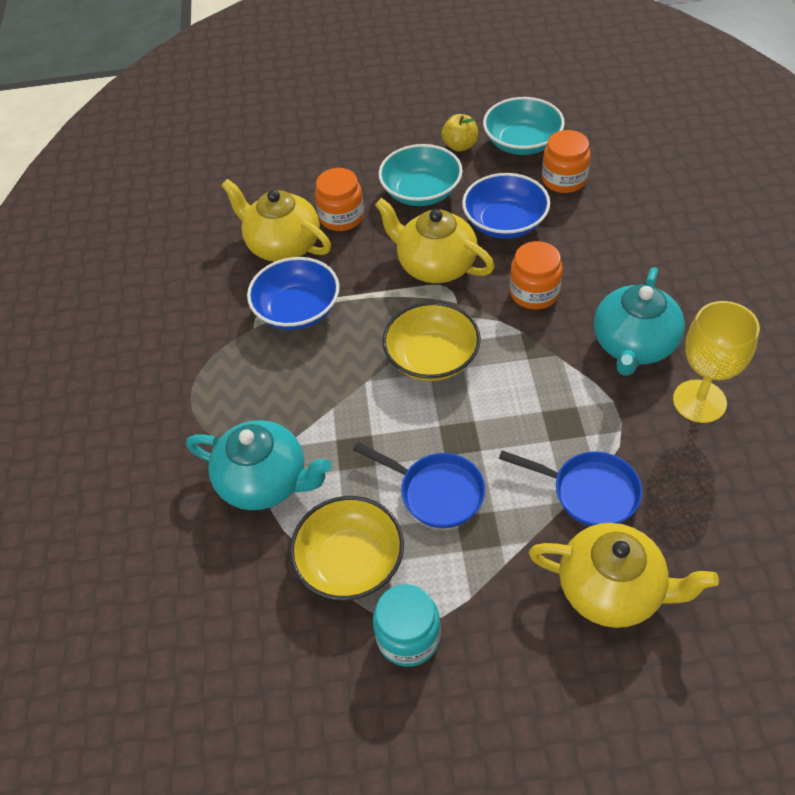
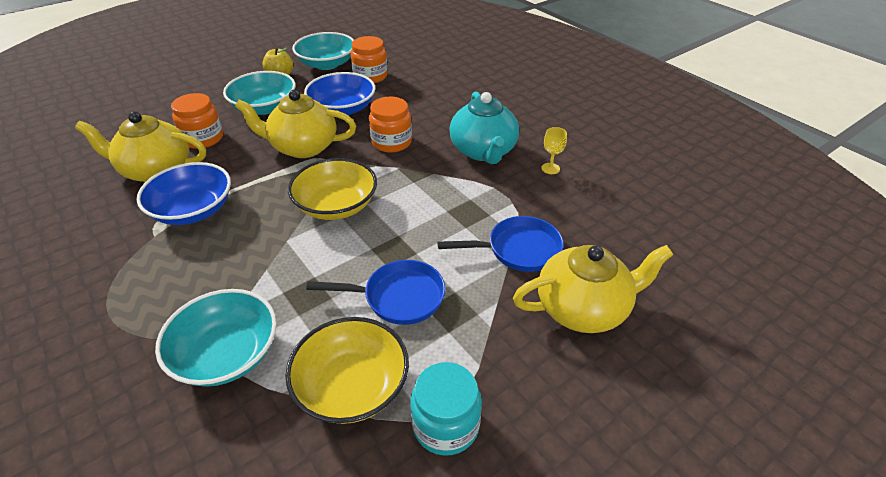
camera: 35 degrees left, 10 degrees down
(265, 481) = (227, 354): turquoise teapot -> turquoise bowl
(699, 401) = (550, 168): yellow goblet -> yellow goblet, size x0.45

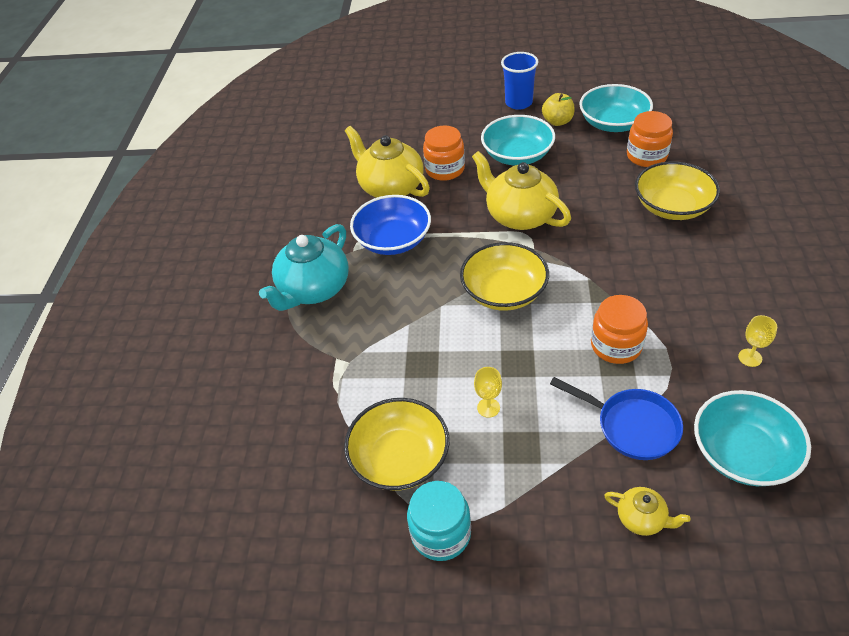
camera: 45 degrees right, 5 degrees up
(227, 354) = (338, 379): turquoise bowl -> turquoise bowl (743, 453)
(235, 73) = (518, 103): none -> blue cup
(342, 109) = (587, 186): blue bowl -> none
(391, 142) = (605, 247): orange jar -> orange jar (616, 345)
(398, 297) = (488, 407): blue pan -> yellow goblet
(416, 100) = (672, 206): none -> yellow bowl
(483, 151) = (692, 301): turquoise teapot -> turquoise teapot (313, 289)
(583, 308) = (642, 518): yellow teapot -> yellow teapot, size x0.49

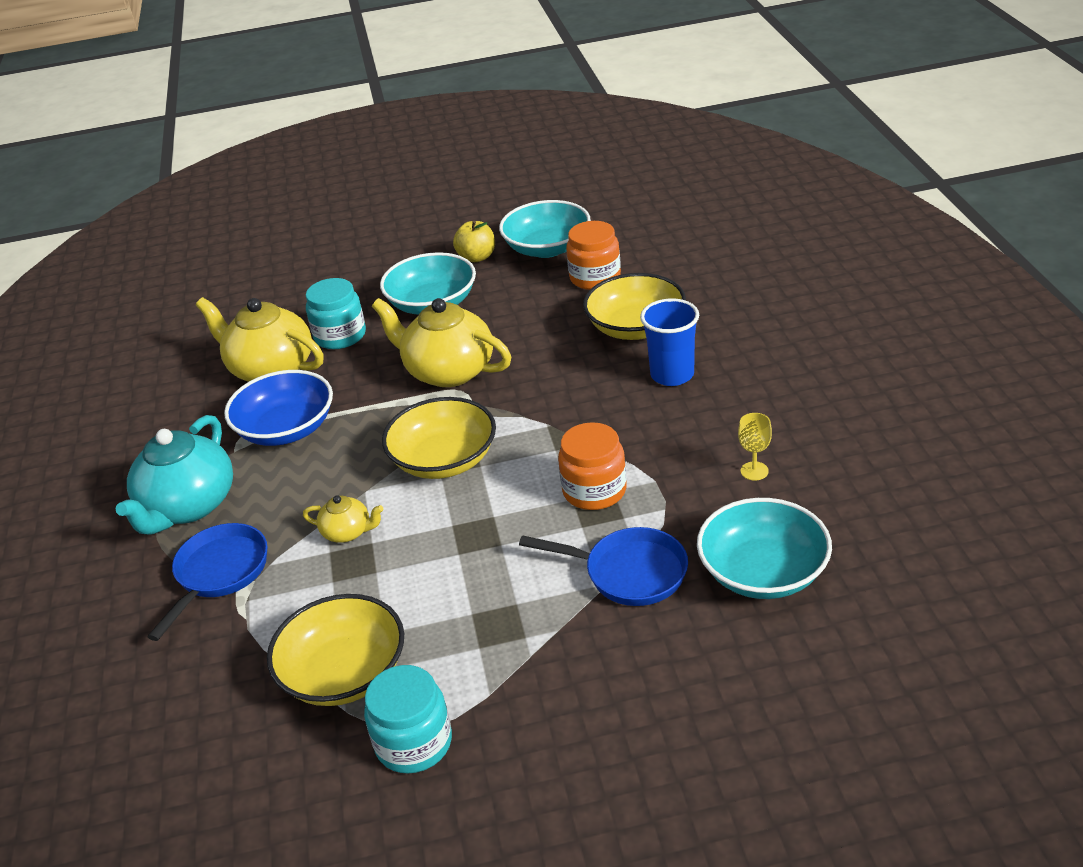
camera: 15 degrees left, 10 degrees down
(325, 351) = (219, 574): none -> blue pan
(445, 169) = (340, 336): orange jar -> turquoise jar
(488, 407) = (448, 592): yellow goblet -> none
(518, 103) = (423, 244): blue cup -> blue cup (672, 375)
(642, 518) = (658, 667): yellow teapot -> yellow teapot (348, 532)

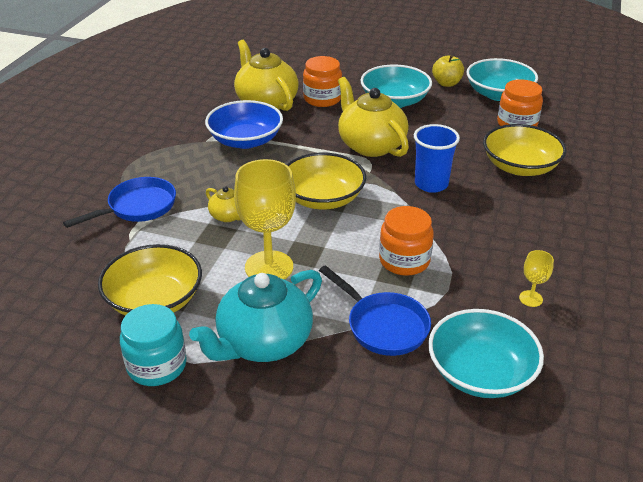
camera: 25 degrees right, 0 degrees up
(188, 506) = (155, 161): turquoise teapot -> turquoise teapot (263, 343)
(340, 336) = (322, 99): turquoise jar -> orange jar
(448, 569) = (269, 267): none -> yellow goblet
(672, 375) = (521, 208): blue cup -> blue cup (431, 184)

